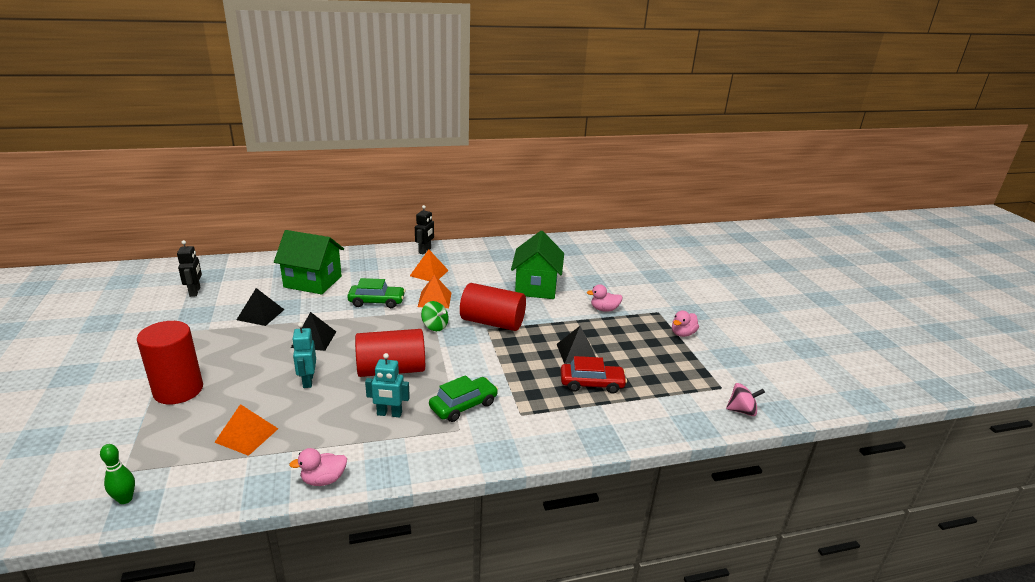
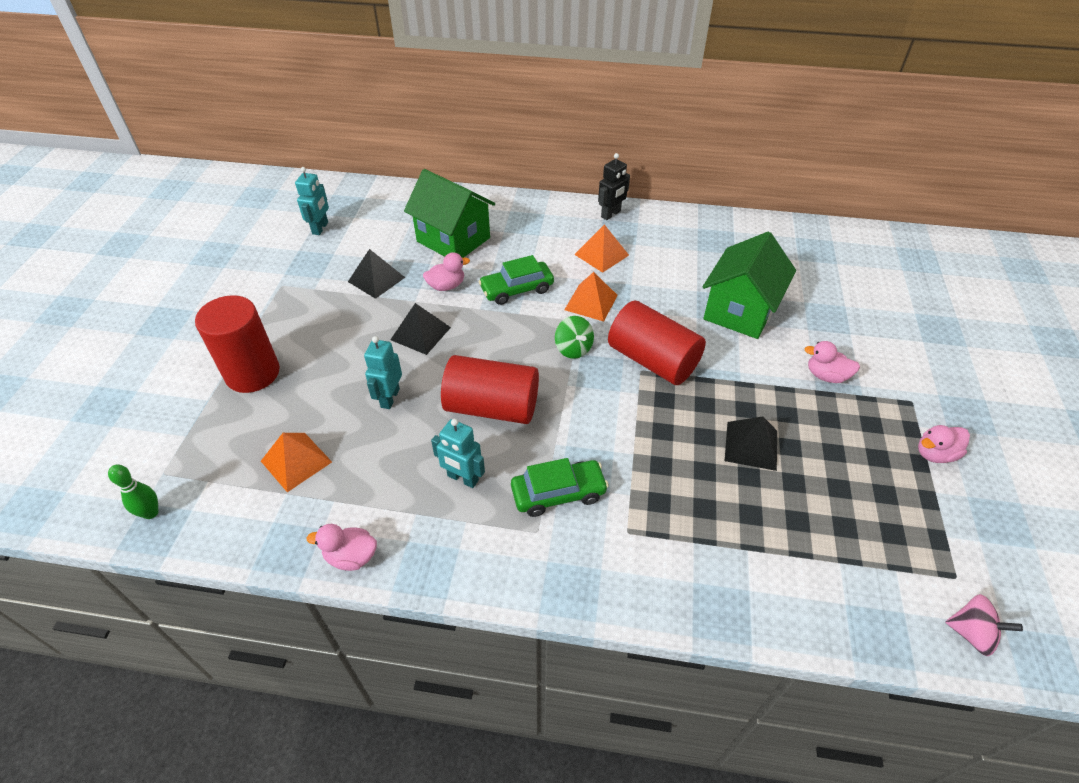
camera: 25 degrees right, 20 degrees up
(195, 292) = (320, 228): black robot -> turquoise robot
(321, 309) = (446, 286): none -> pink duck
(377, 302) = (517, 289): green car -> green car turned 135 degrees clockwise
(591, 384) = (750, 508): red car -> none

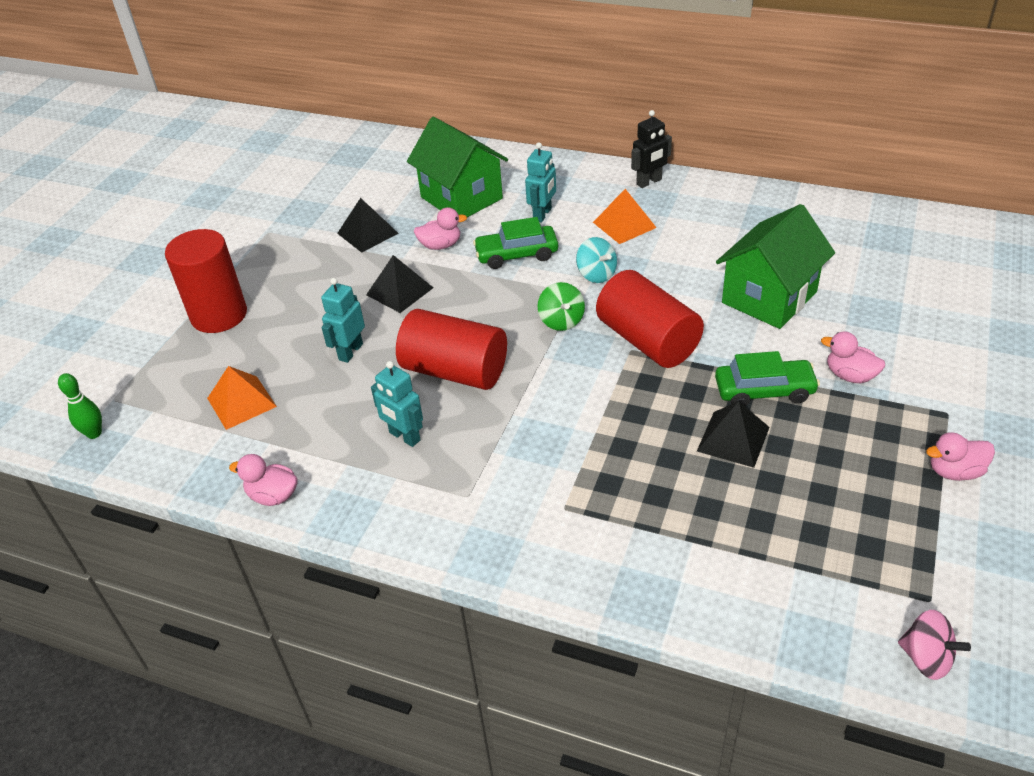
camera: 15 degrees right, 5 degrees down
(320, 228) = (322, 177): turquoise robot -> turquoise robot (542, 214)
(558, 493) = (501, 462): green car -> green car (764, 391)
(591, 302) = (596, 274): orange pyramid -> turquoise spinning top

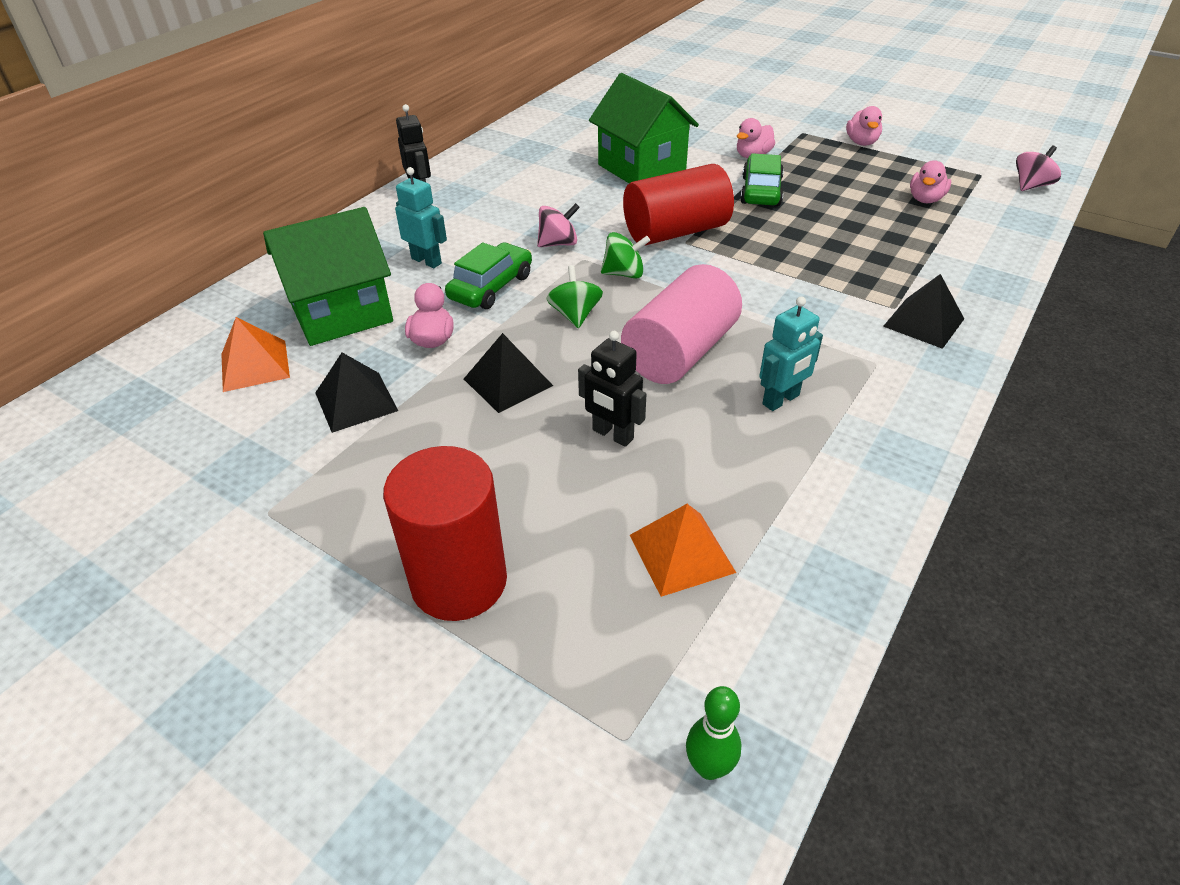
camera: 80 degrees left, 0 degrees up
(273, 496) = (870, 522): pink duck -> pink duck (925, 199)
(350, 352) = (612, 435): turquoise robot -> black robot
(455, 371) = (680, 352): red cylinder -> pink cylinder
(491, 305) = (575, 315): none -> green spinning top
(516, 255) = (491, 287): green car -> green car turned 150 degrees counterclockwise
(596, 274) = (558, 243): turquoise spinning top -> pink spinning top
(624, 225) = (484, 216): orange pyramid -> orange pyramid (254, 365)
(733, 439) = (816, 214): black pyramid -> black pyramid (923, 322)

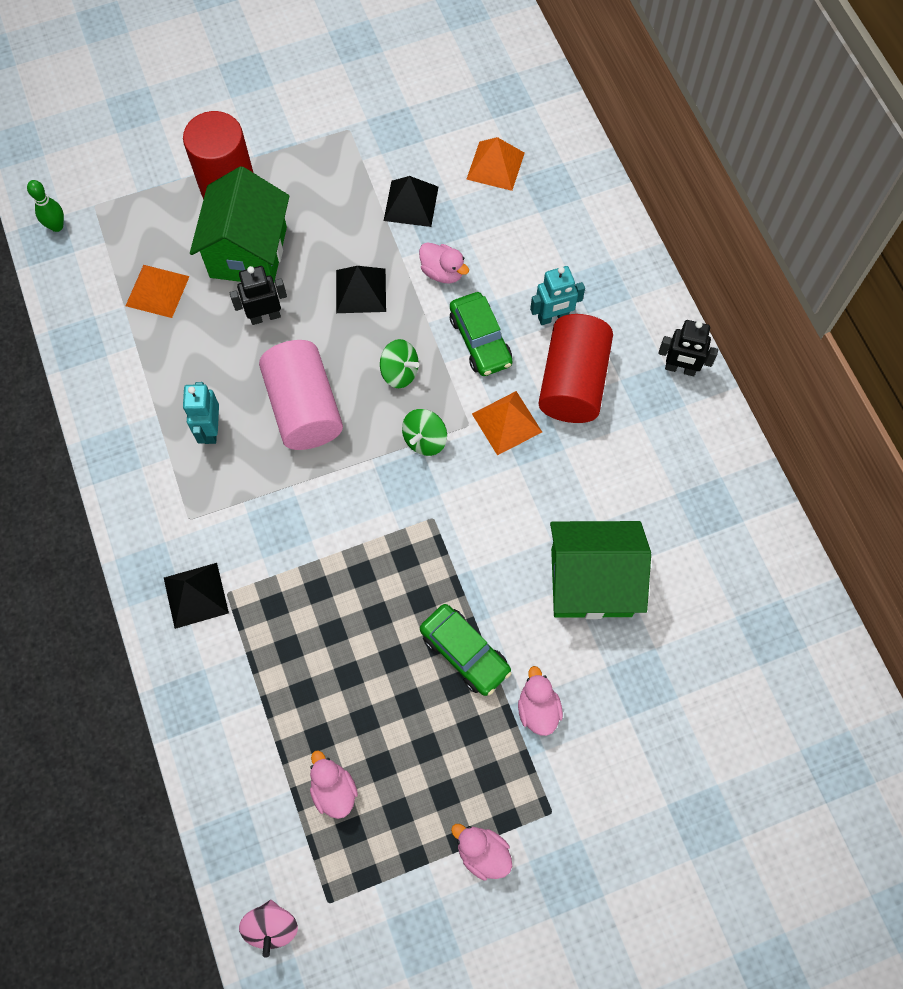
camera: 125 degrees right, 25 degrees up
(342, 313) = (520, 234): green house -> green house (248, 252)
(558, 243) = (506, 422): pink spinning top -> orange pyramid
(676, 232) = (454, 523): red cylinder -> red cylinder (573, 382)

